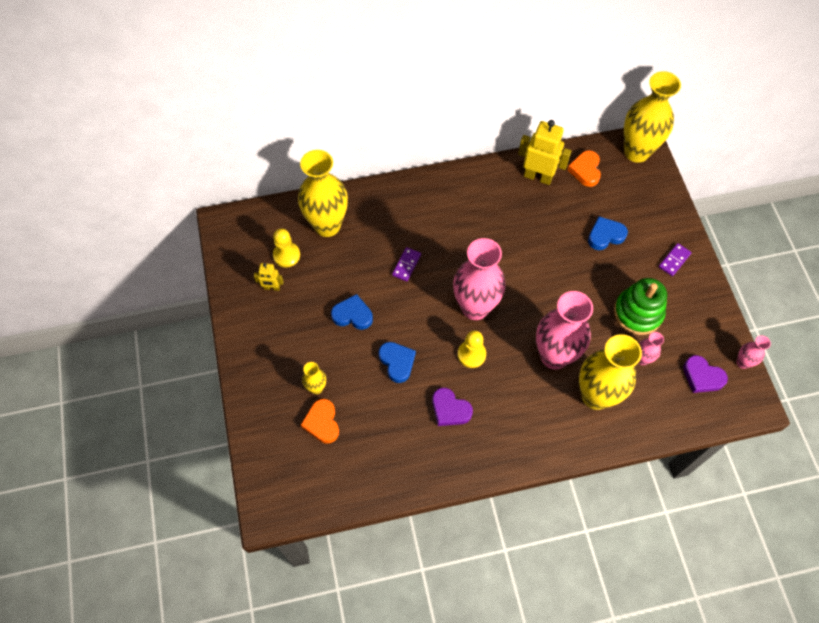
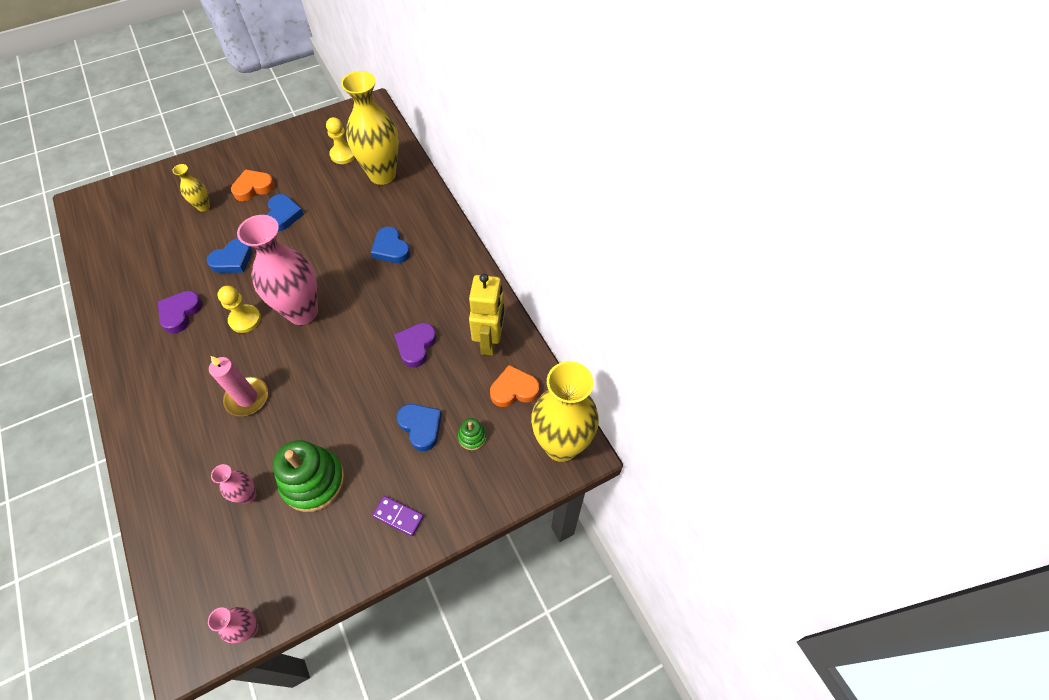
camera: 75 degrees right, 5 degrees down
(272, 287) = (307, 153): yellow robot -> none
(322, 423) = (167, 218): orange heart -> orange heart (253, 188)
(406, 265) = (347, 244): purple domino -> none
(422, 231) = (391, 249): none -> blue heart
(554, 356) = (247, 398): pink vase -> pink candle
(595, 396) = (197, 449): yellow vase -> none
(620, 204) = (472, 437): none -> green stacking toy
(702, 376) = (226, 574): purple heart -> purple heart (416, 346)

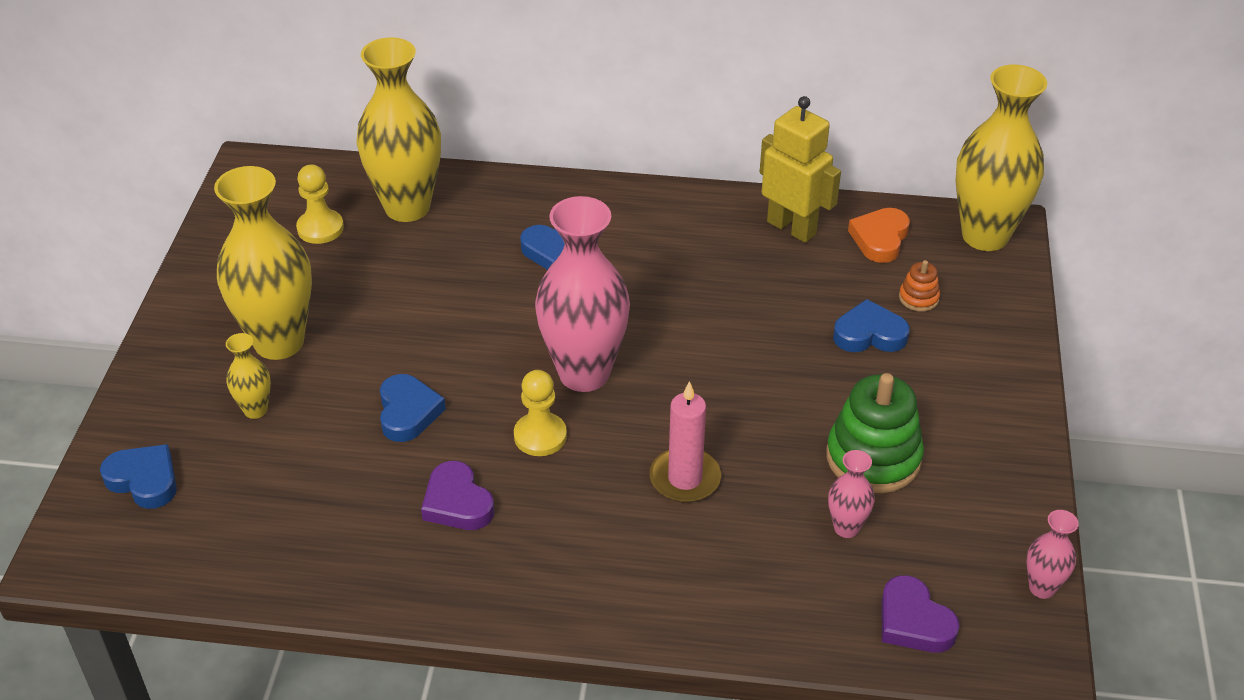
camera: 55 degrees left, 15 degrees down
(253, 188) = (279, 342): orange heart -> yellow vase
(283, 215) = (375, 330): blue heart -> blue heart (144, 480)
(398, 516) = (980, 400): purple domino -> none
(416, 346) = (742, 291): purple heart -> purple heart (913, 621)
(472, 437) = (918, 298): green stacking toy -> orange stacking toy

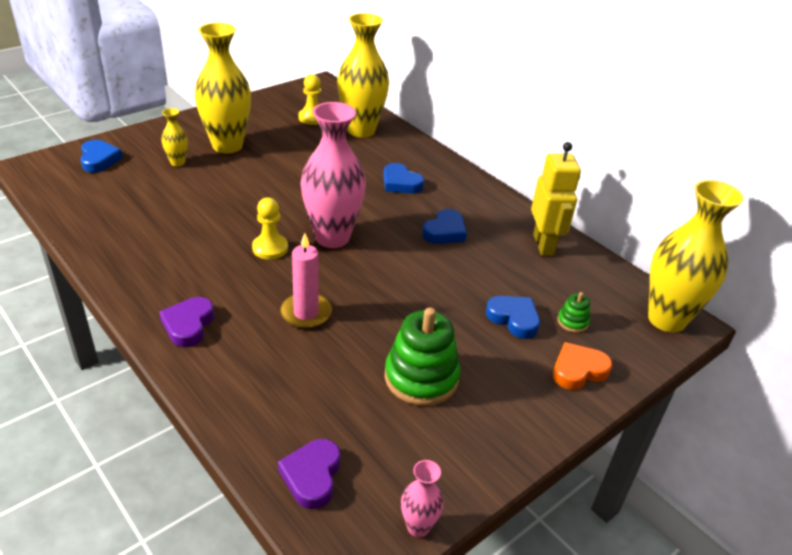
camera: 40 degrees right, 5 degrees down
(408, 412) = (232, 201): blue heart -> blue heart (445, 231)
(457, 503) = (191, 248): purple heart -> purple heart (188, 325)
(846, 528) = (351, 399): pink vase -> none
(880, 239) = (591, 280): orange heart -> orange heart (578, 370)
(918, 298) = (572, 322): orange stacking toy -> green stacking toy

